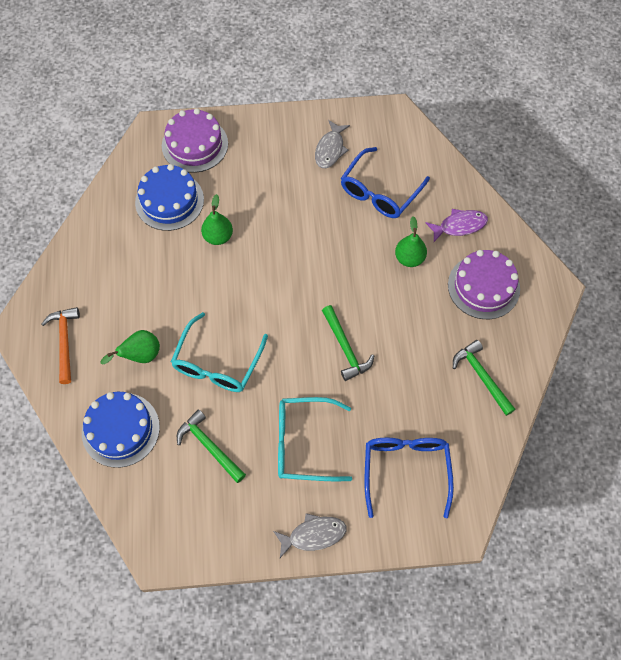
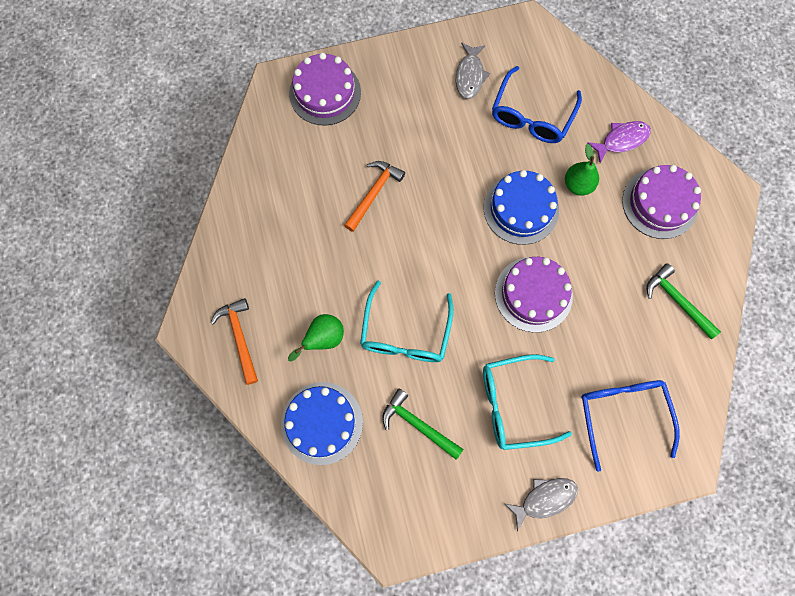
camera: 10 degrees left, 10 degrees up
(169, 201) = (313, 161): blue cake -> blue cake (521, 209)
(218, 237) = (374, 193): green pear -> orange hammer
(345, 348) = (533, 294): green hammer -> purple cake

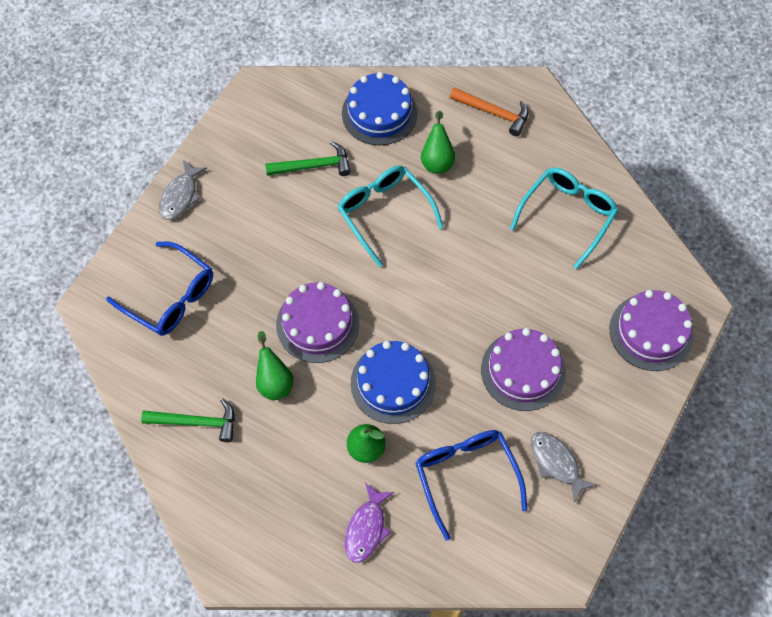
camera: 135 degrees right, 10 degrees down
(374, 193) = (518, 289): orange hammer -> none
(513, 404) = (258, 235): turquoise glasses -> turquoise glasses (567, 215)
(599, 281) = (274, 381): none -> green pear
(659, 203) = (281, 497): purple cake -> purple cake (523, 370)

